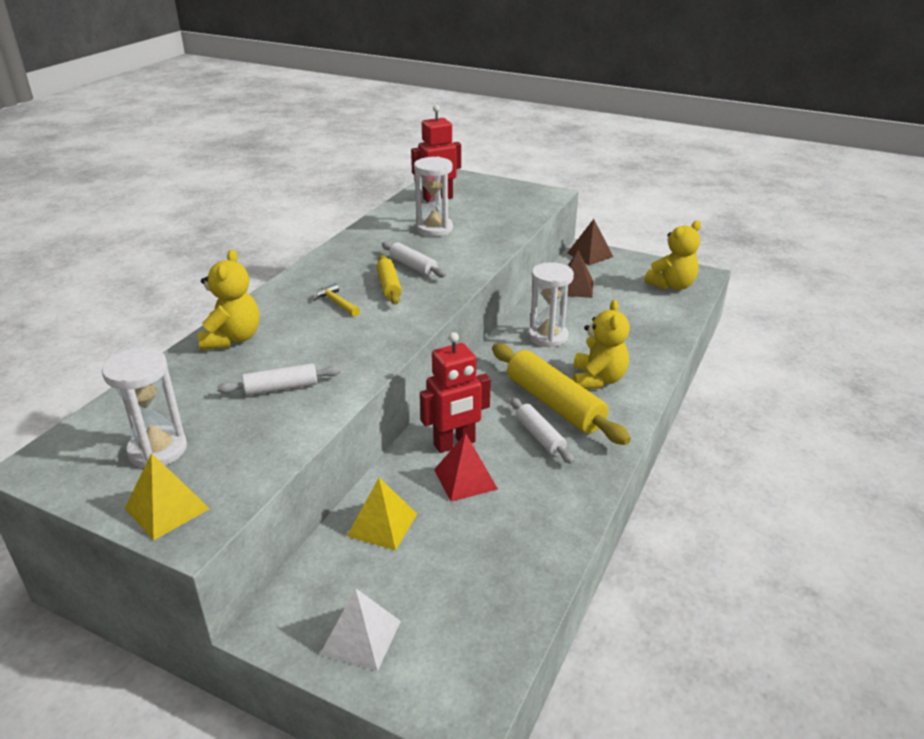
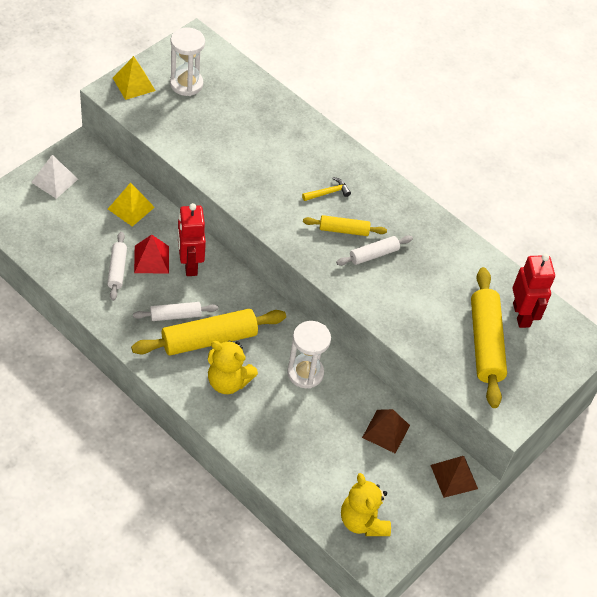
camera: 100 degrees right, 20 degrees up
(232, 339) = (298, 129): yellow teddy bear -> none
(281, 388) = (225, 144): white rolling pin -> white rolling pin (117, 269)
(434, 229) = (446, 291): white hourglass -> none
(481, 208) = (485, 343): none -> yellow rolling pin

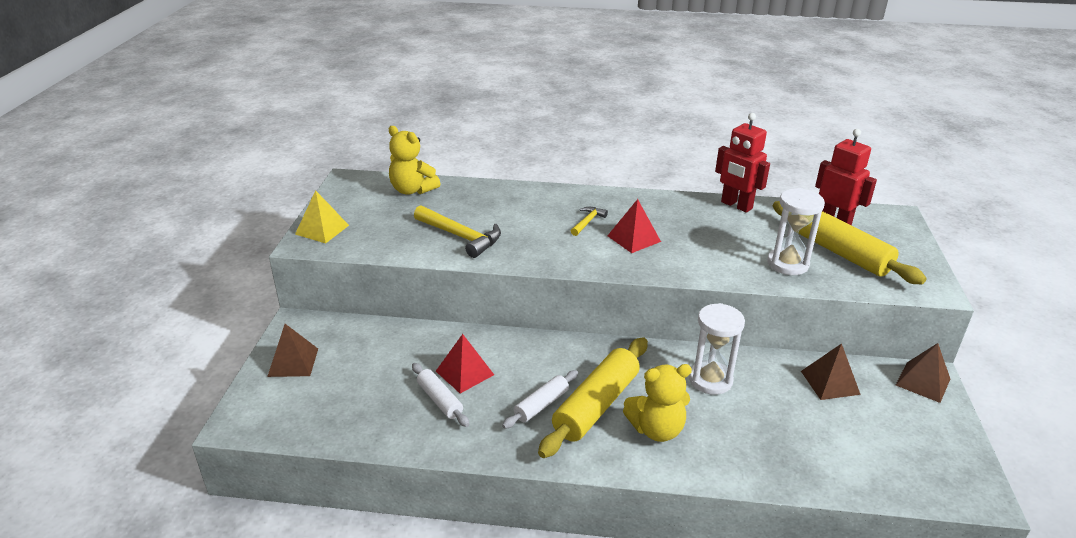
camera: 30 degrees left, 20 degrees down
(54, 180) = (293, 362): white pyramid -> brown pyramid
(131, 208) = (398, 344): yellow pyramid -> none
(186, 84) = (374, 209): white hourglass -> white hourglass (787, 264)
(189, 264) = (506, 357): red robot -> red robot (736, 205)
(221, 150) = (460, 237): none -> yellow hammer
(344, 230) = (634, 238): yellow rolling pin -> red pyramid
(363, 521) = (918, 467): yellow teddy bear -> yellow teddy bear (412, 190)
(373, 254) = (679, 242): white rolling pin -> none

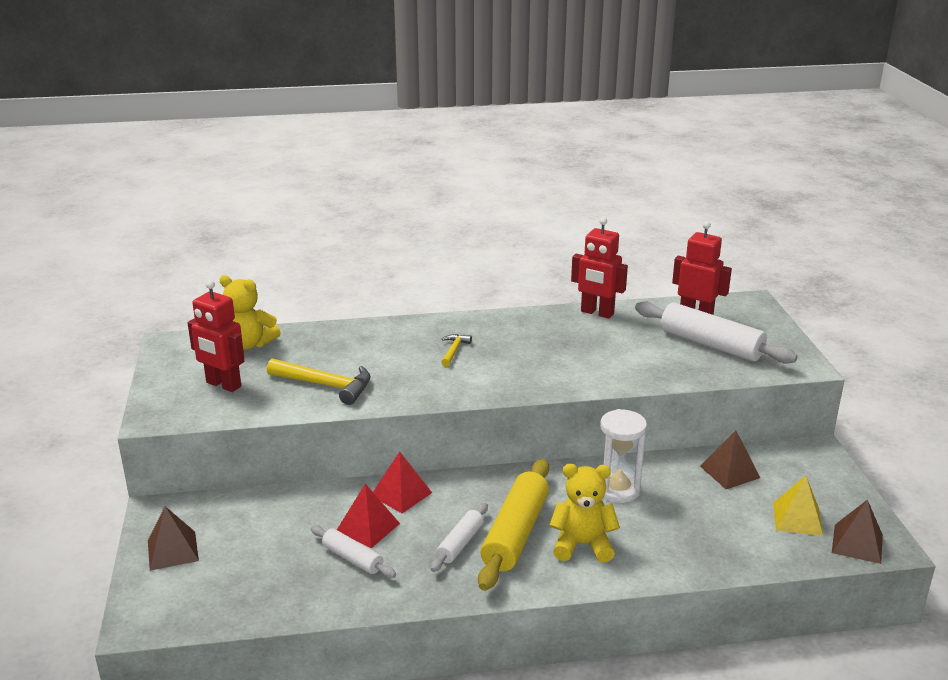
camera: 15 degrees left, 5 degrees down
(322, 229) = (166, 401): yellow pyramid -> yellow pyramid (797, 518)
(375, 223) = (223, 385): none -> red robot
(634, 238) = (507, 360): red pyramid -> red pyramid (401, 494)
(656, 429) = (582, 545): yellow teddy bear -> yellow teddy bear turned 150 degrees counterclockwise
(787, 264) = (665, 363): white hourglass -> none
(840, 253) = (711, 344): yellow rolling pin -> white rolling pin
(923, 382) = (812, 456): brown pyramid -> brown pyramid (857, 543)

